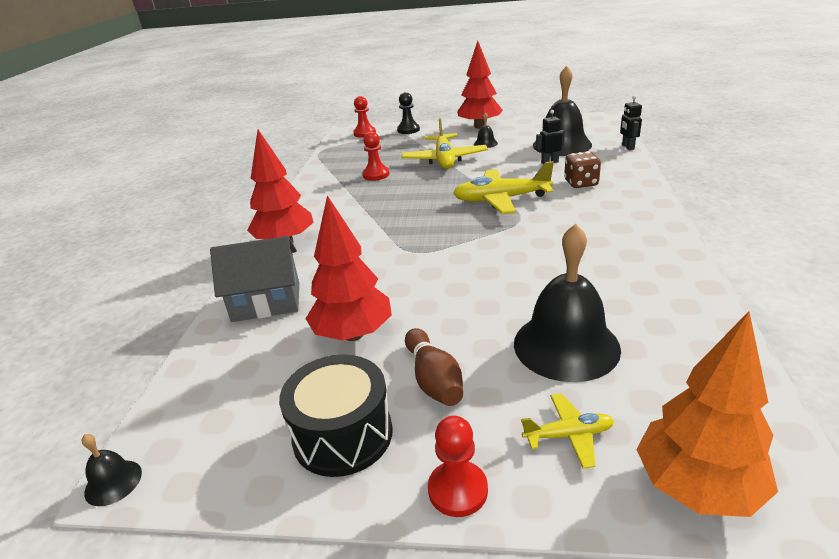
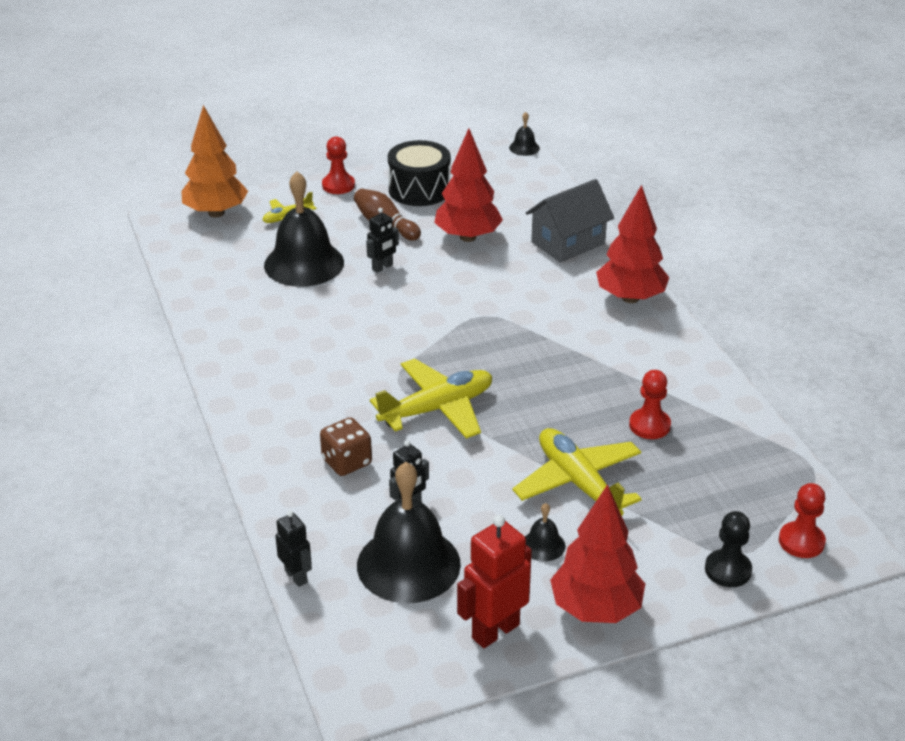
camera: 150 degrees right, 5 degrees up
(474, 318) = (382, 267): none -> black robot
(531, 125) = (495, 631): none -> red robot

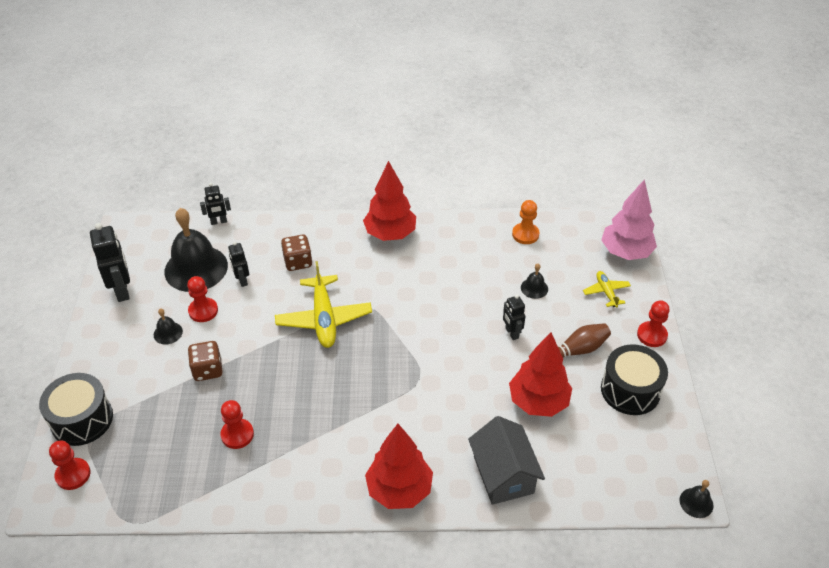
camera: 110 degrees right, 10 degrees up
(211, 284) = (525, 234): none -> orange pawn
(216, 213) = (625, 252): orange tree -> pink tree
(304, 263) = (534, 288): black bell -> black bell, size x0.43
(485, 524) = (203, 311): none -> red pawn
(495, 631) = (122, 290): red robot -> black robot
(578, 483) = (207, 370): yellow plane -> brown dice
(596, 609) = (103, 340): red tree -> red tree (390, 234)
(728, 570) = (82, 419): black pawn -> black drum

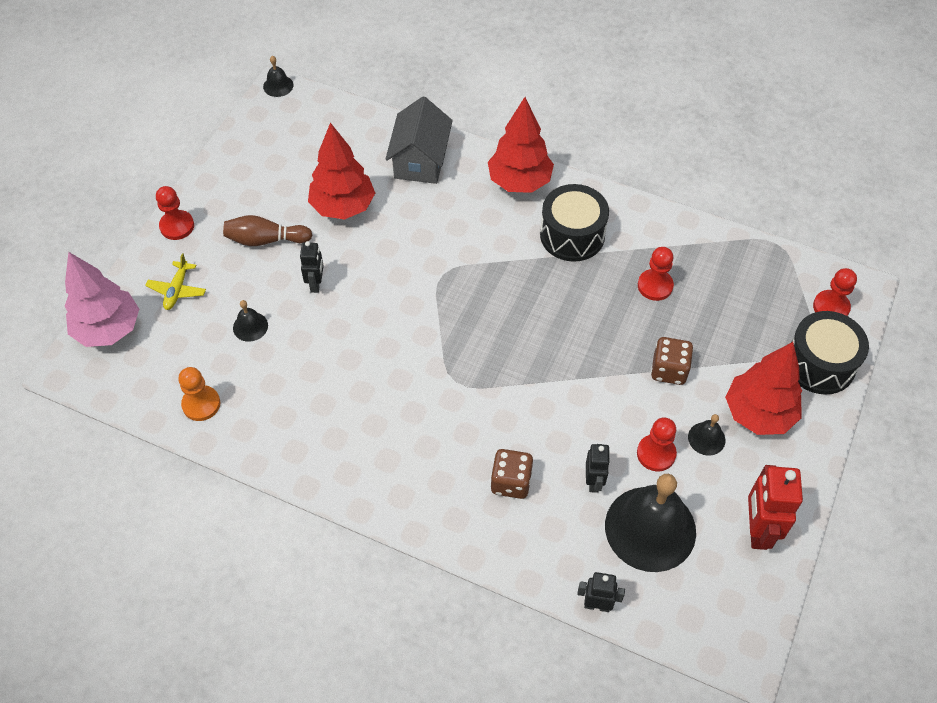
camera: 155 degrees left, 10 degrees up
(122, 290) = (757, 530): black robot -> red robot
(324, 318) = (513, 384): yellow plane -> none
(390, 234) = (369, 478): red tree -> red tree (758, 413)
(630, 390) = (248, 185): black drum -> black drum (572, 235)

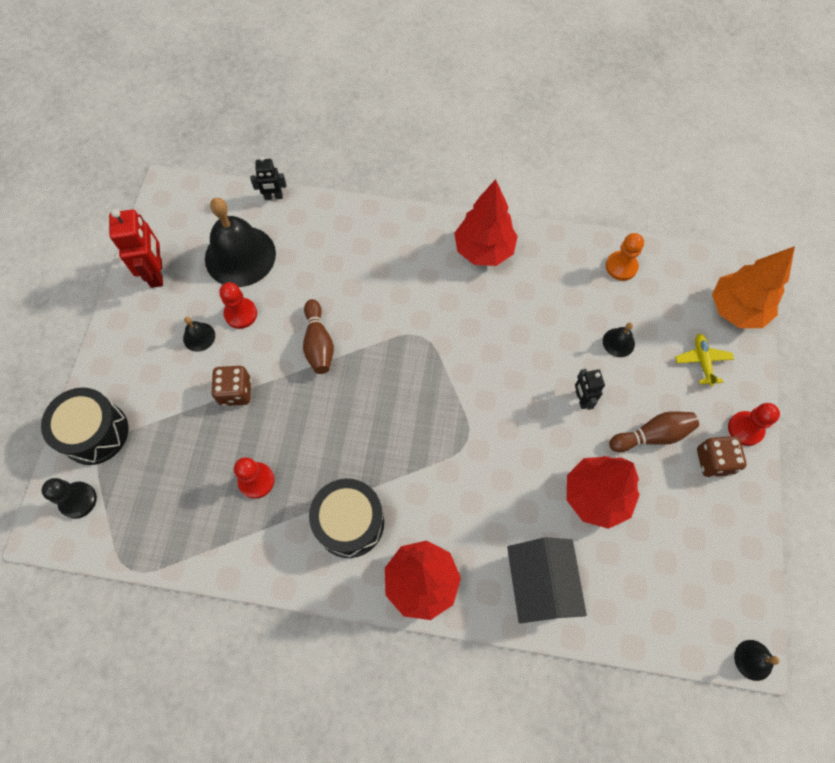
camera: 165 degrees right, 10 degrees up
(108, 329) = (736, 310): pink tree -> orange tree
(511, 482) = (354, 264): brown dice -> brown dice (714, 461)
(571, 399) = (318, 343): none -> brown bowling pin
(594, 481) = (288, 280): black robot -> none
(758, 413) = (154, 369): red tree -> red tree (484, 250)
(831, 307) = (78, 500): red pawn -> black pawn

